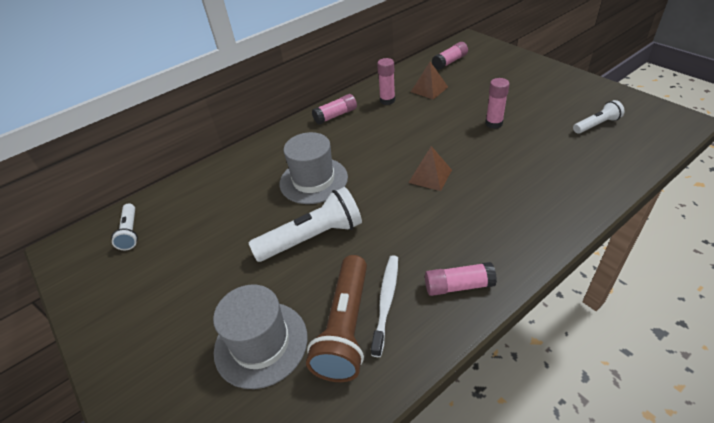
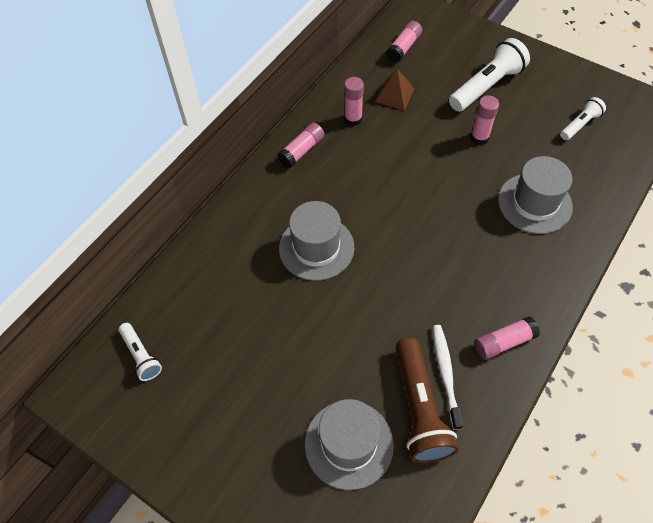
camera: 20 degrees left, 15 degrees up
(312, 238) = (346, 320): white flashlight -> white flashlight (486, 86)
(430, 176) = (437, 220): brown pyramid -> none
(531, 176) = (534, 203): none -> grey hat

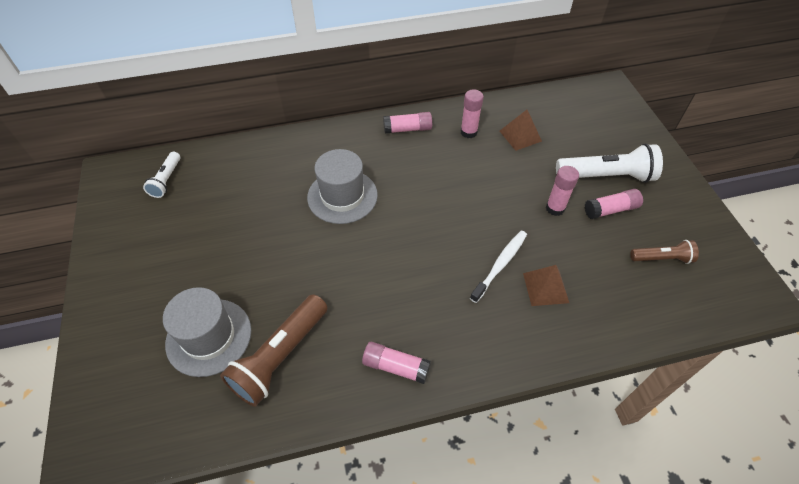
camera: 40 degrees right, 5 degrees down
(404, 48) = (566, 109): pink glue stick -> pink glue stick (610, 210)
(445, 373) = (326, 350): white toothbrush -> white toothbrush (500, 265)
(534, 203) = (545, 287): grey hat -> brown pyramid
(580, 125) = (662, 258): white flashlight -> brown flashlight

